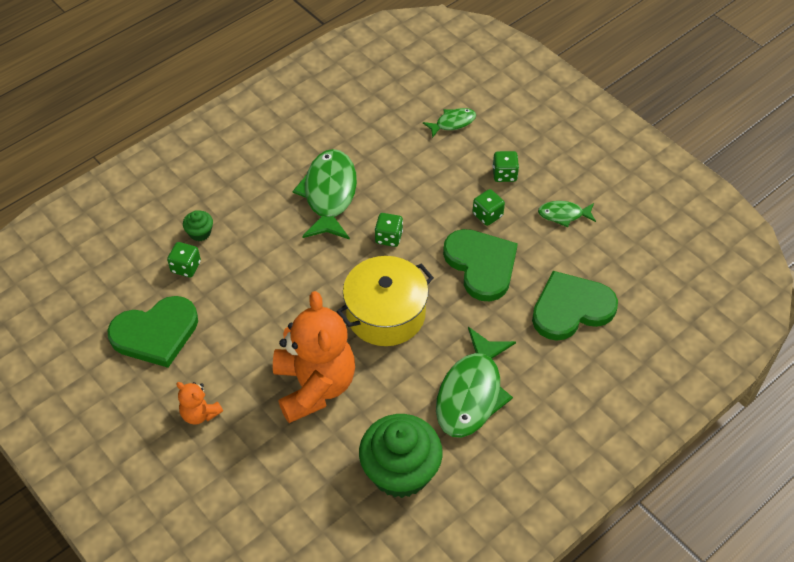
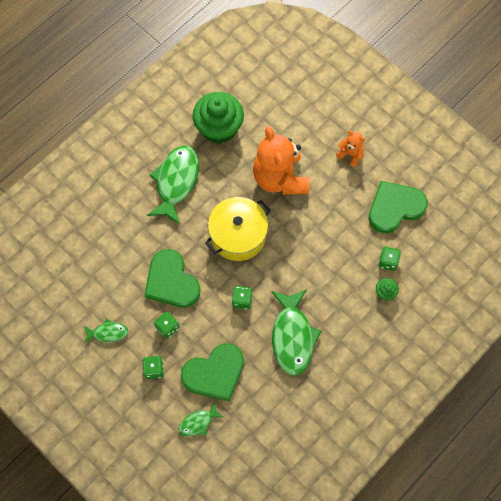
camera: 175 degrees right, 15 degrees up
(571, 308) = (107, 250): green heart -> green heart (214, 373)

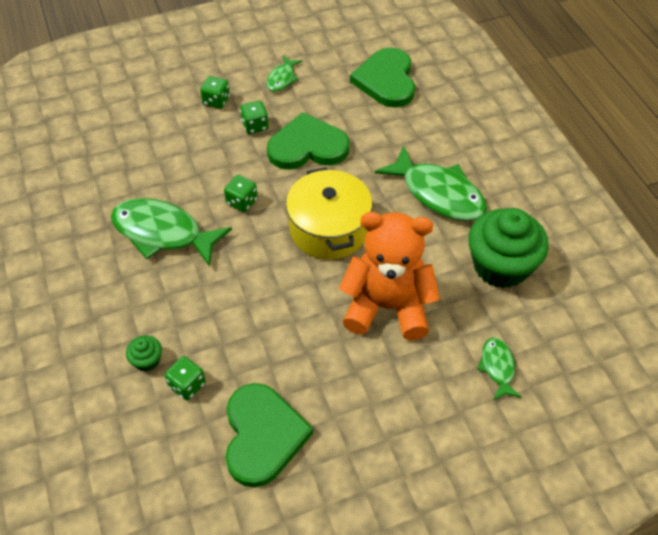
camera: 115 degrees right, 15 degrees down
(198, 422) = (133, 116): green fish -> green fish (497, 367)
(214, 373) = (175, 147): green heart -> green heart (386, 80)
(350, 154) = (382, 415): orange teddy bear -> none

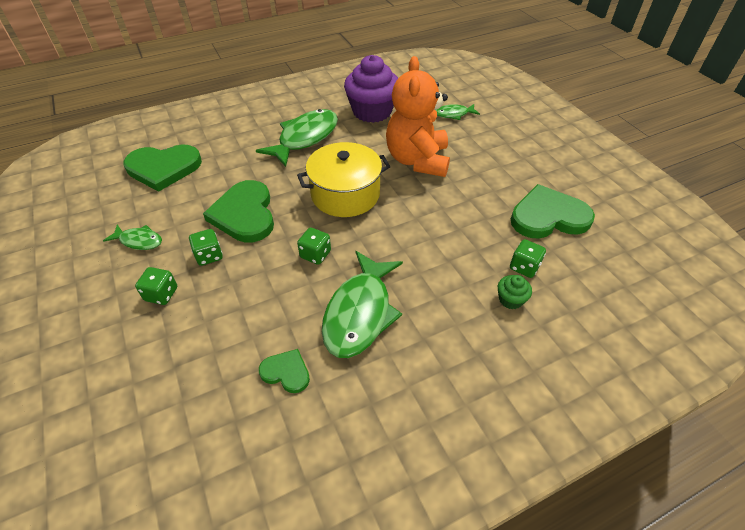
camera: 95 degrees left, 5 degrees down
(118, 182) = (286, 372): none -> green heart
(500, 266) = (372, 111): green cupcake -> purple cupcake

